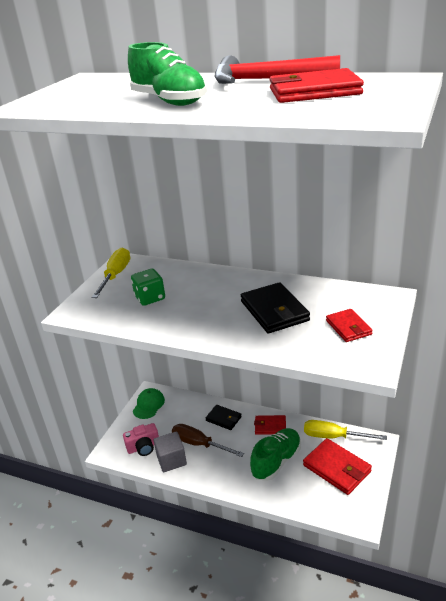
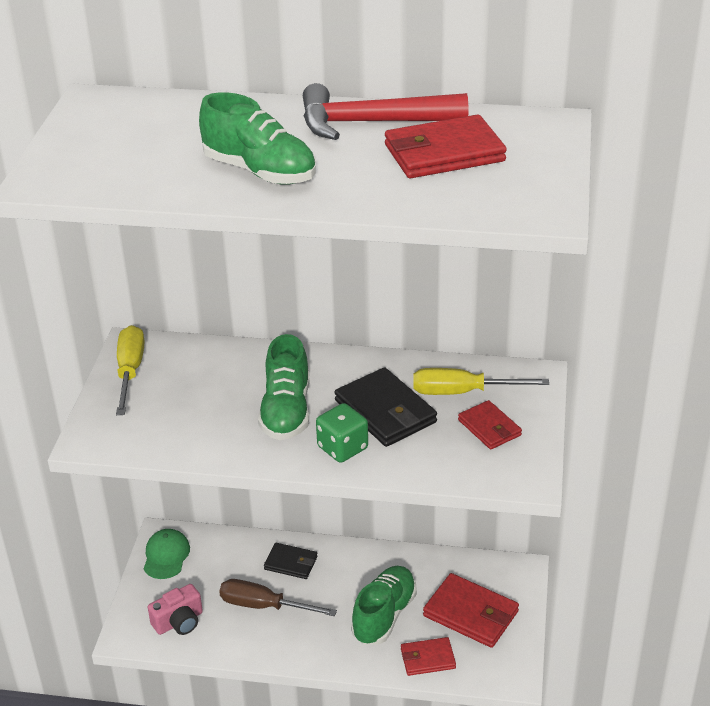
camera: 15 degrees left, 5 degrees up
(150, 298) = (199, 406): green dice -> green dice (342, 448)
(171, 460) = (228, 635): grey cube -> none
(206, 305) = (286, 411): none -> green shoe
(270, 426) = (364, 566): red wallet -> red wallet (427, 658)
(333, 437) = (459, 569): yellow screwdriver -> yellow screwdriver (462, 392)

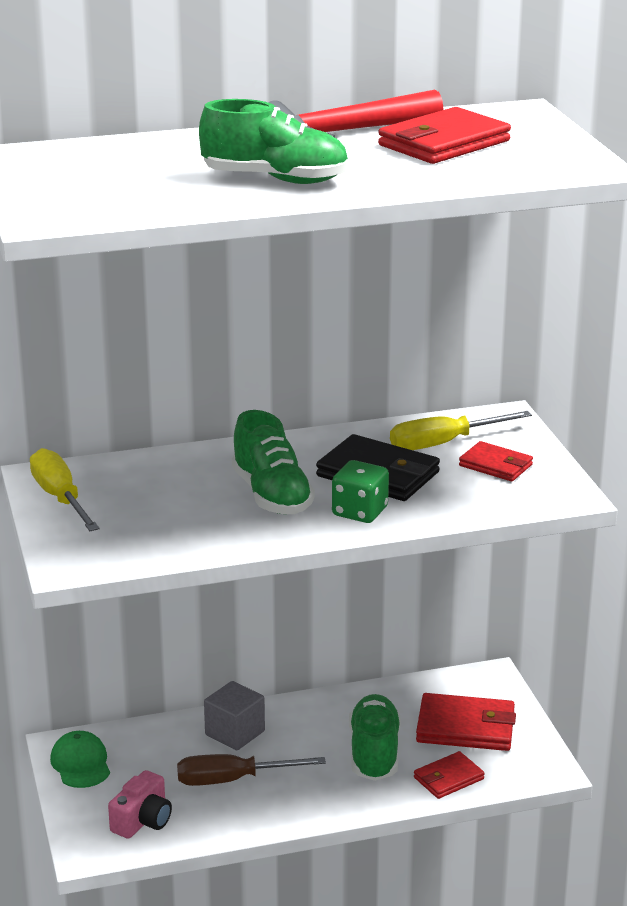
camera: 25 degrees left, 10 degrees down
(291, 563) = (235, 733): black wallet -> grey cube

